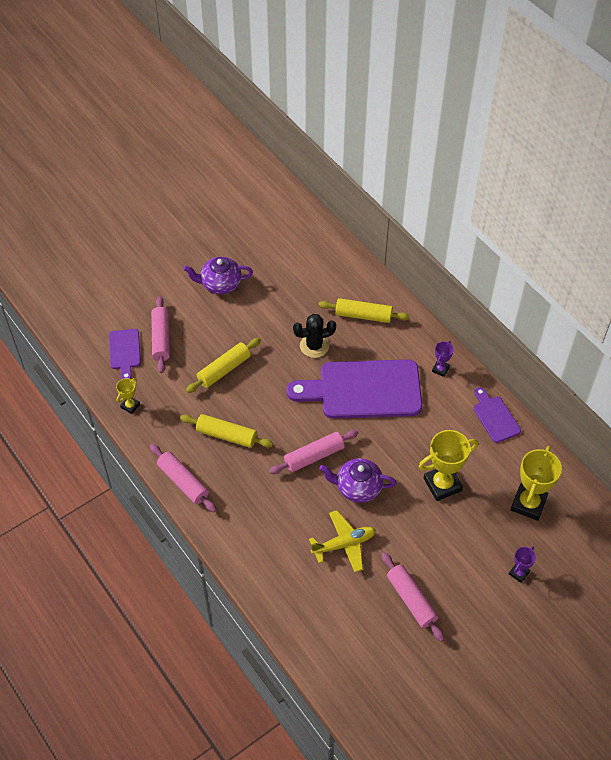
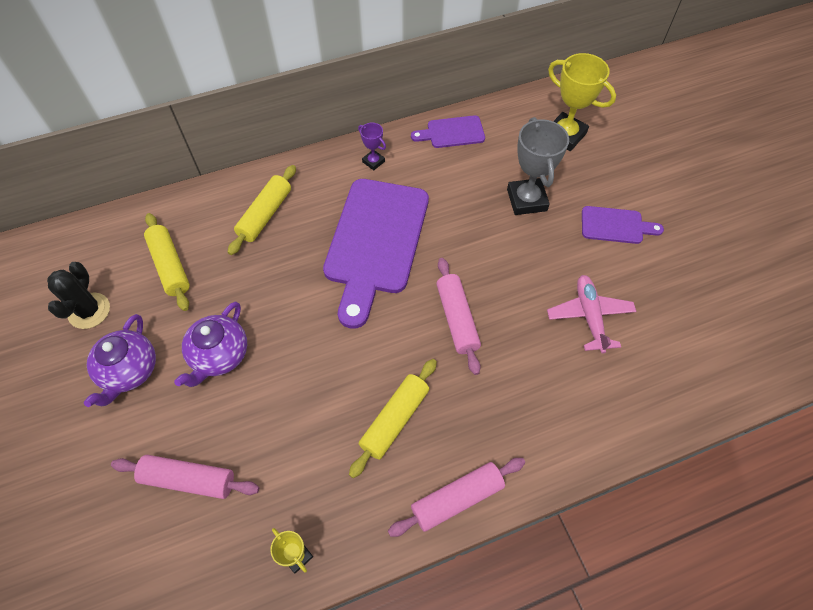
camera: 75 degrees left, 5 degrees up
(125, 352) = (188, 545): purple cutting board -> purple cutting board (615, 225)
(224, 370) = (283, 399): yellow rolling pin -> yellow rolling pin (170, 266)
(314, 346) = (289, 278): black cactus -> black cactus (89, 311)
(344, 544) = (589, 316): yellow plane -> pink plane
(357, 487) = (513, 282): purple teapot -> purple teapot (219, 355)
(411, 600) = (670, 267): pink rolling pin -> none
(442, 484) = (526, 200): yellow trophy -> grey trophy
(519, 573) = (645, 165): purple trophy -> none

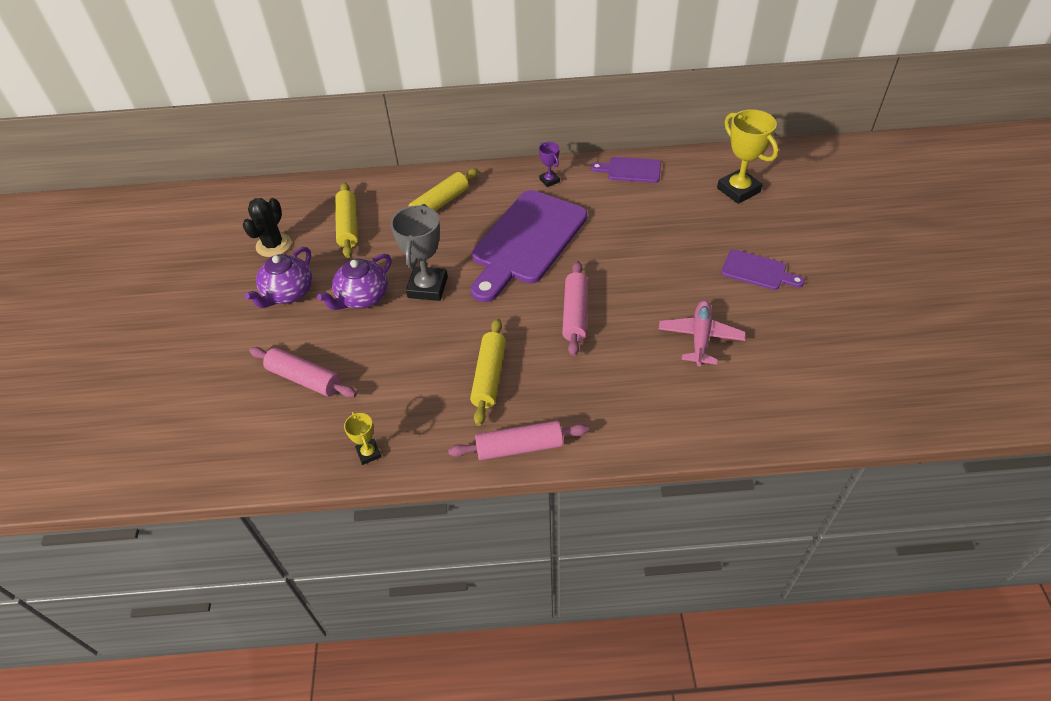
camera: 20 degrees right, 10 degrees down
(395, 420) = (489, 376): yellow rolling pin -> yellow rolling pin turned 45 degrees counterclockwise
(526, 200) = (679, 235): grey trophy -> grey trophy (427, 287)

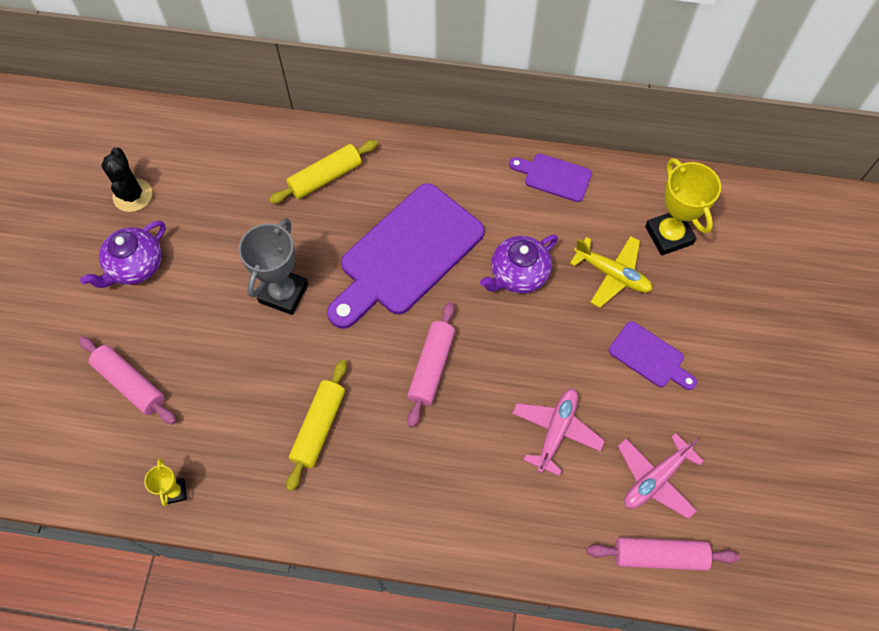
camera: 10 degrees right, 15 degrees up
(273, 245) = (133, 195): black cactus -> black cactus turned 45 degrees counterclockwise
(348, 226) = (218, 187): yellow rolling pin -> none
(362, 298) = (211, 291): purple teapot -> purple teapot (518, 274)
(519, 447) = (326, 522): pink rolling pin -> pink rolling pin (659, 555)
(549, 180) = (457, 171): purple trophy -> none
(703, 223) = (612, 274): none -> yellow plane
(799, 354) = (655, 478): none -> pink plane

